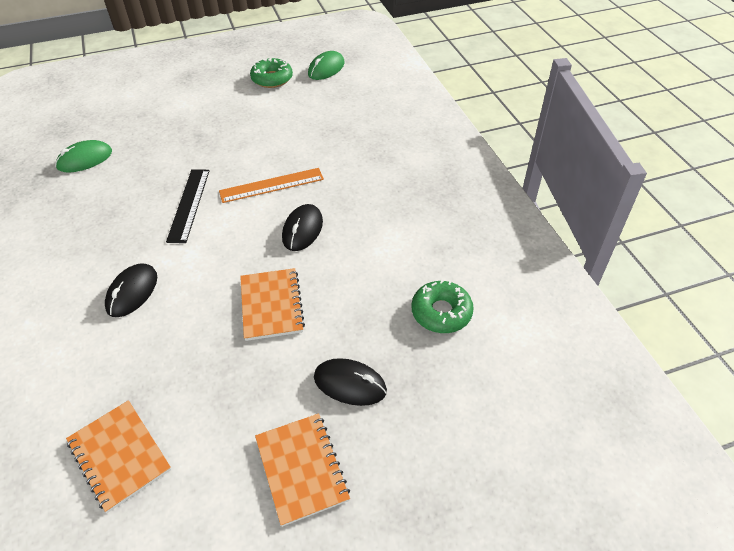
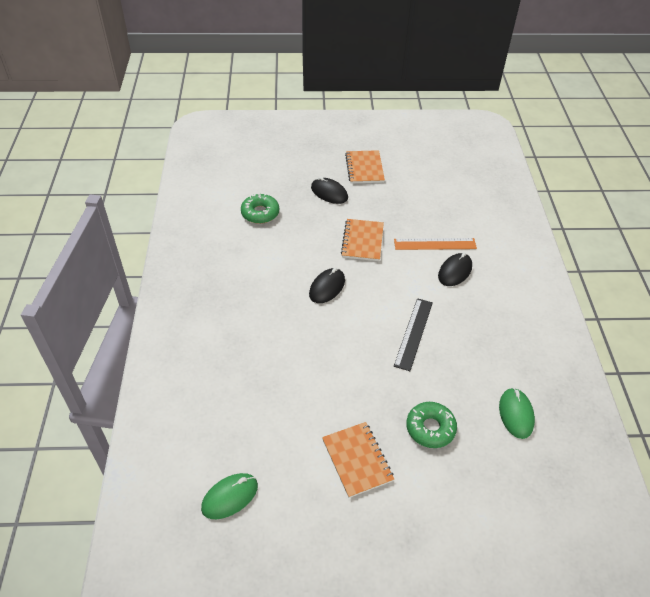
camera: 165 degrees left, 0 degrees up
(85, 159) = (516, 414): green mouse -> green mouse turned 75 degrees counterclockwise
(119, 455) = (453, 191): orange notebook -> orange notebook (357, 460)
(271, 185) = (340, 335): orange ruler -> orange ruler (435, 244)
(272, 79) = (302, 496): green donut -> green donut (430, 428)

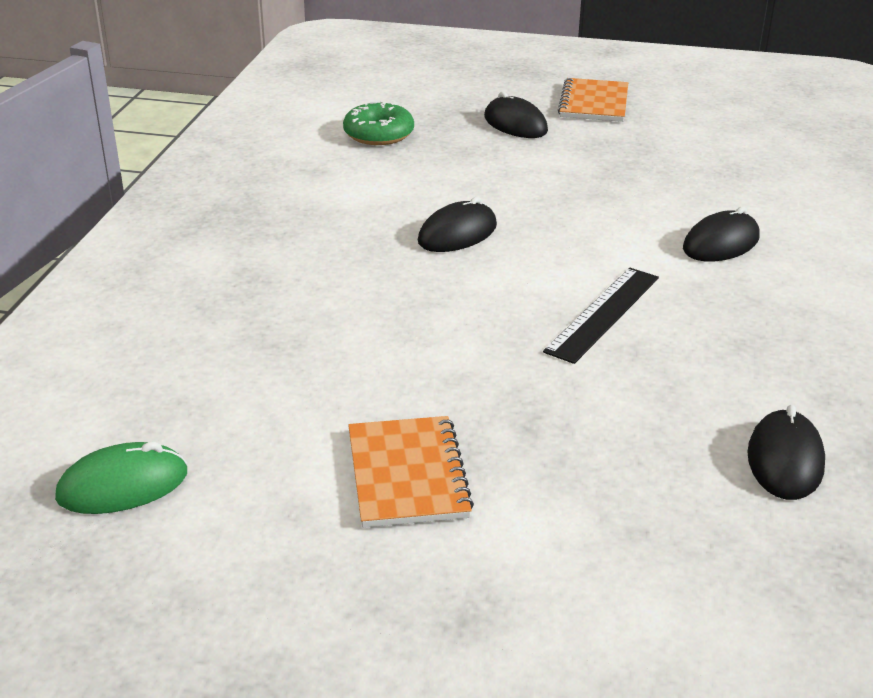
camera: 15 degrees right, 15 degrees down
(362, 241) = (552, 186): orange notebook -> none
(430, 428) = (584, 452): green donut -> none
(435, 244) = (693, 205): orange ruler -> none
(516, 414) = (785, 460): green mouse -> black mouse

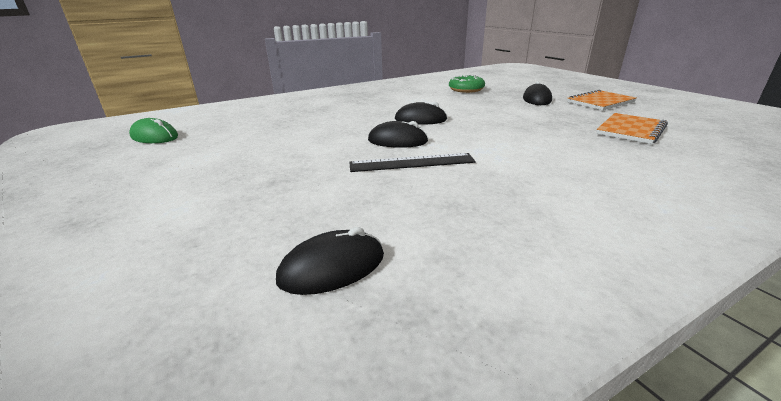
camera: 50 degrees right, 5 degrees down
(407, 474) = (202, 172): orange notebook -> orange notebook (630, 130)
(721, 243) = (551, 164): black mouse -> black mouse (397, 141)

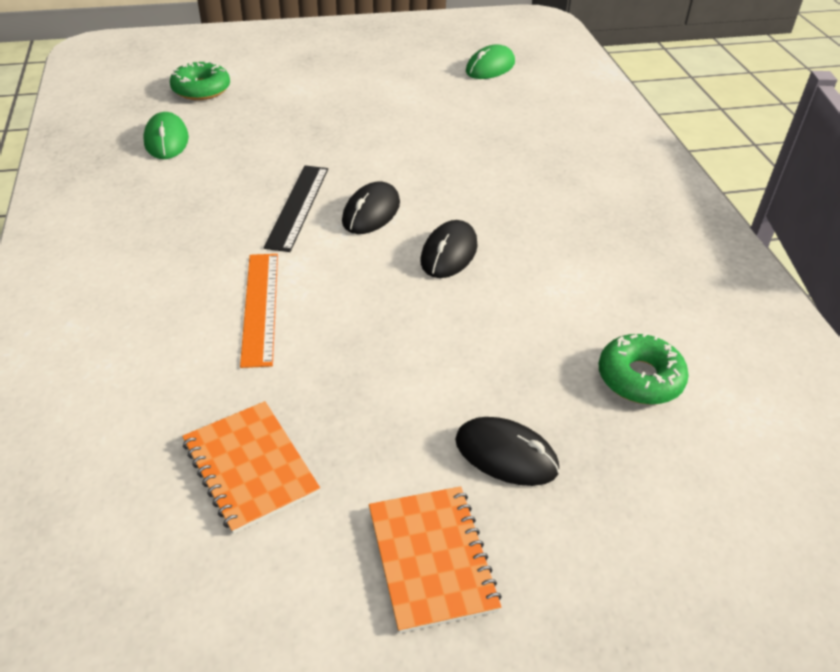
camera: 105 degrees right, 15 degrees up
(158, 289) = (201, 89): none -> green donut
(332, 267) = (166, 140): black mouse -> green mouse
(531, 151) = (260, 307): none -> orange ruler

